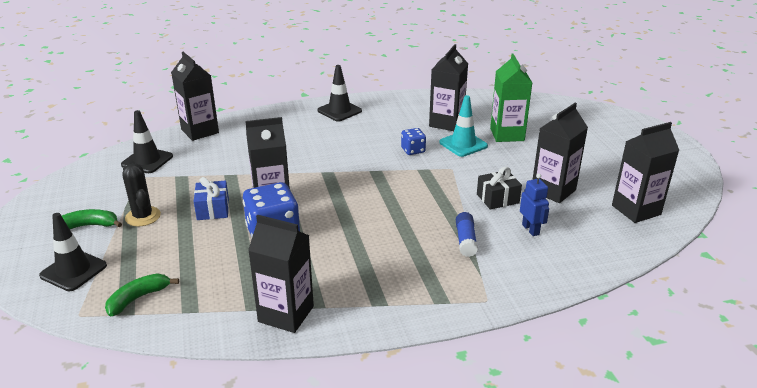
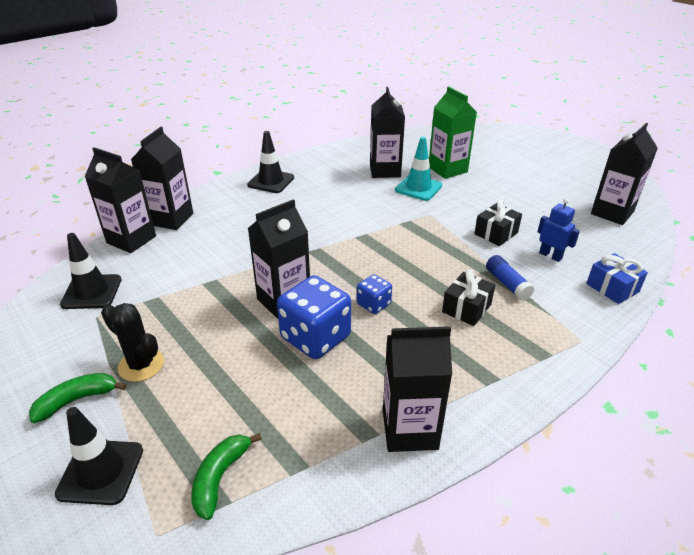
camera: 25 degrees left, 5 degrees up
(213, 209) = (222, 329): blue gift -> blue gift (612, 288)
(411, 248) = (466, 308): none -> black gift
(413, 150) = (378, 205): blue dice -> blue dice (373, 304)
(553, 190) = (533, 213): black carton -> black carton (171, 219)

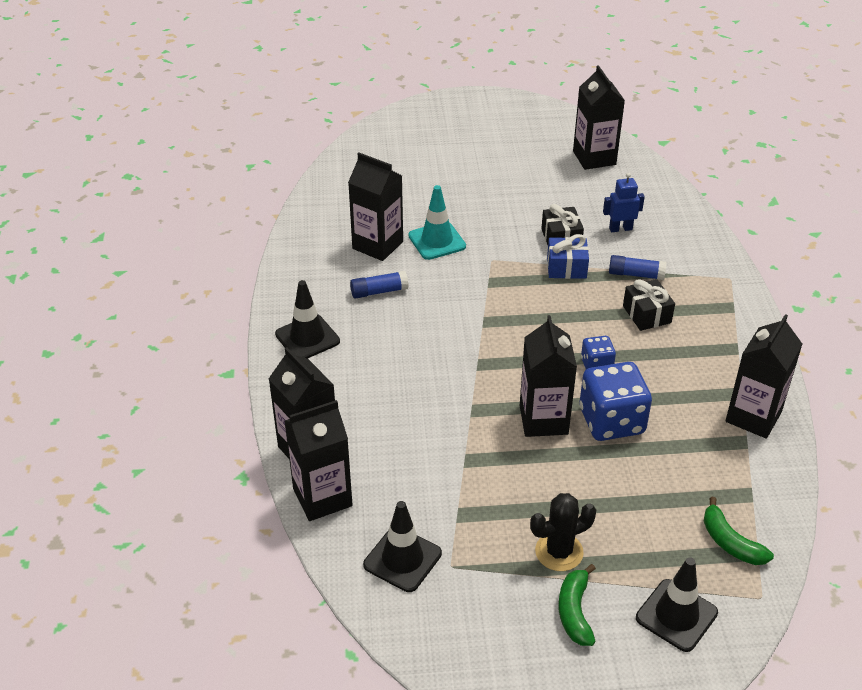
camera: 55 degrees left, 5 degrees up
(341, 187) = (379, 291): none -> blue glue stick
(447, 169) = (422, 203): green carton -> none
(612, 288) = (687, 224): blue gift -> blue gift (566, 267)

